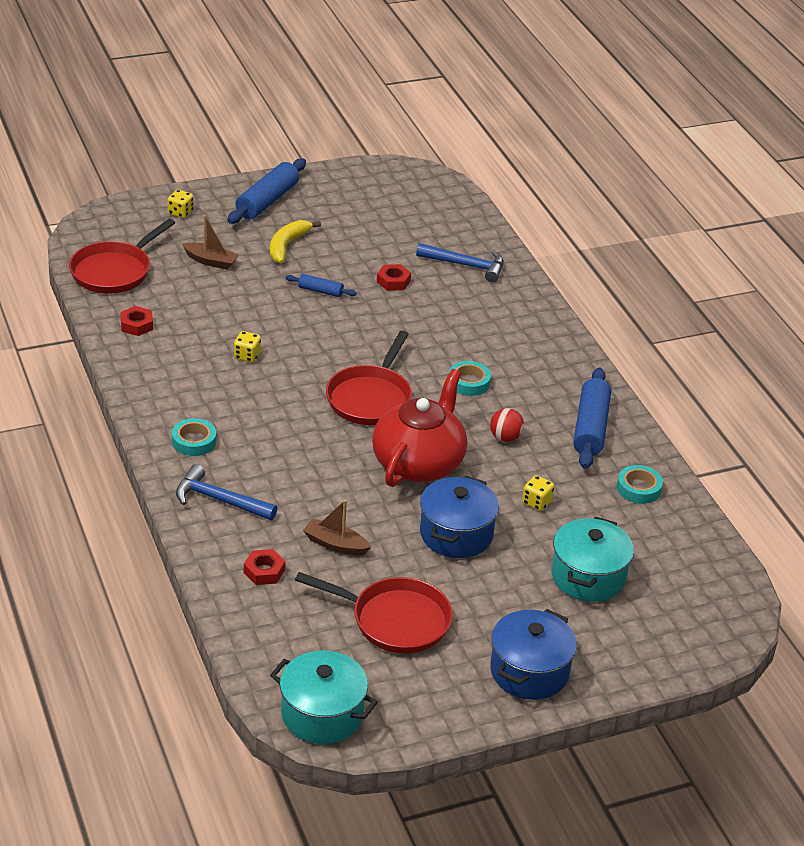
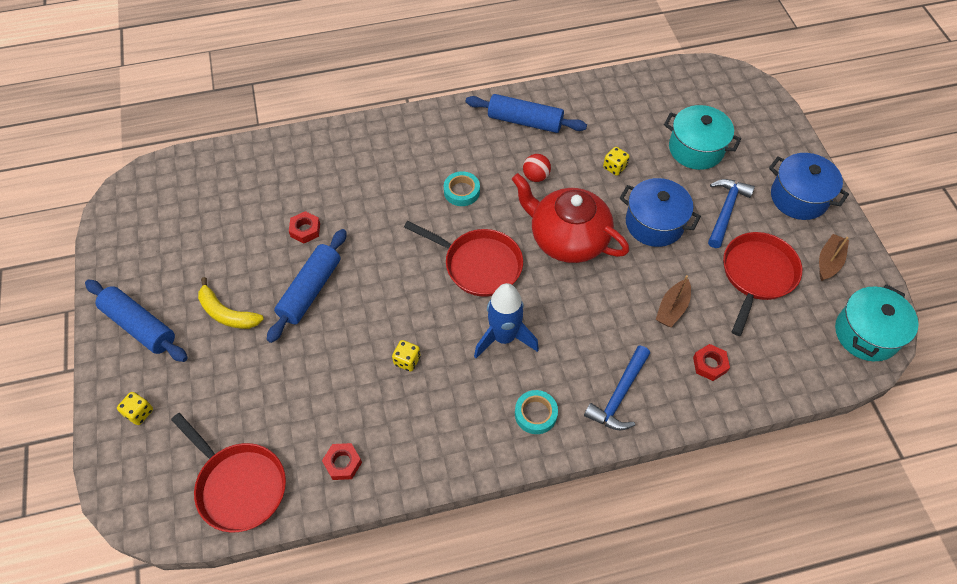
camera: 80 degrees left, 20 degrees up
(211, 261) = (240, 386): brown boat -> brown boat (829, 262)
(281, 418) = (504, 337): none -> blue rocket
(320, 291) = (310, 290): blue rolling pin -> blue rolling pin, size x1.93
(466, 265) = (291, 172): blue hammer -> blue hammer (726, 210)
(638, 488) = (597, 104): turquoise tape -> none

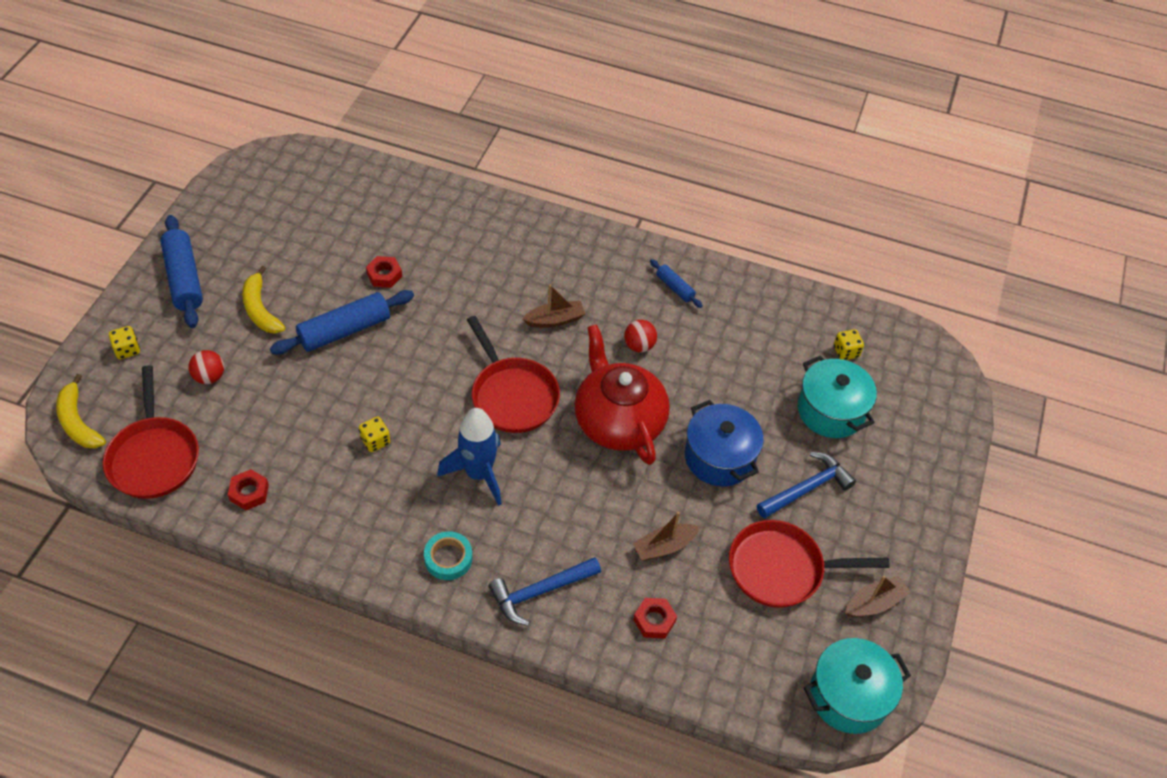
camera: 30 degrees right, 5 degrees down
(147, 499) = (78, 422): none -> yellow banana
(230, 392) = (209, 377): none -> red ball
(461, 191) = (555, 320): turquoise tape -> brown boat
(525, 121) = (675, 288): blue rolling pin -> blue rolling pin, size x0.52
(614, 167) = (727, 381): yellow dice -> yellow dice (846, 352)
(757, 275) = (782, 569): red pan -> red pan turned 150 degrees counterclockwise
(799, 197) = (901, 521): blue pot -> none

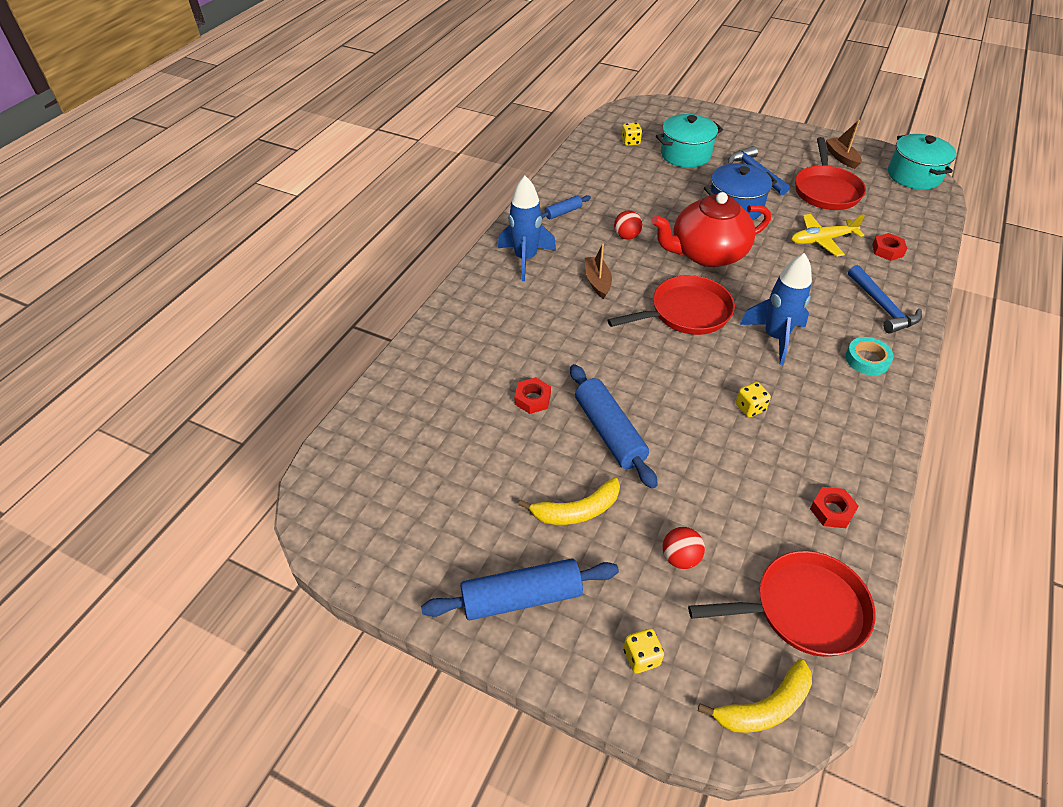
camera: 80 degrees left, 5 degrees down
(585, 259) = (525, 259): none -> blue rocket
(664, 546) = (822, 240): brown boat -> yellow plane

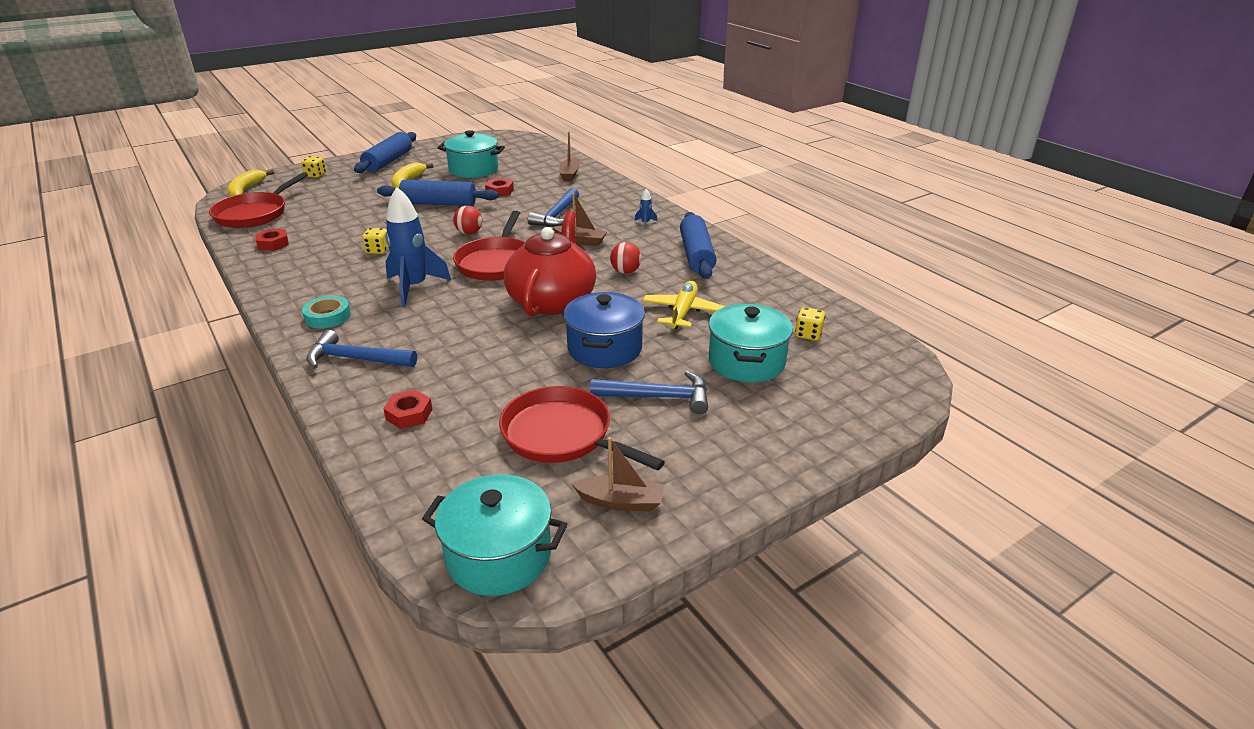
camera: 120 degrees right, 15 degrees down
(437, 365) = (569, 174): none -> brown boat
(483, 466) = (473, 170): none -> turquoise pot
(525, 259) = (645, 223): blue rocket -> blue rocket, size x0.40
(558, 321) = (557, 215): none -> blue hammer
(563, 212) = (696, 255): blue rolling pin -> blue rolling pin, size x1.93
(680, 558) = (336, 196): red ball -> red ball (469, 233)
(822, 240) = (484, 377): yellow plane -> yellow plane (683, 312)

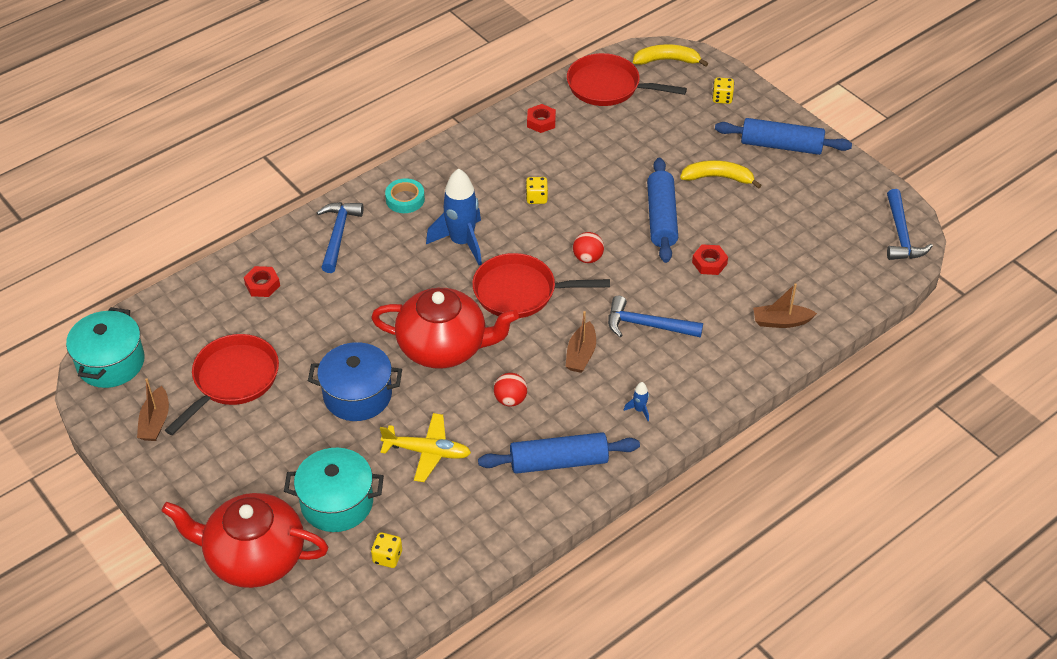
camera: 85 degrees right, 15 degrees up
(473, 170) = (774, 227): turquoise pot -> none
(658, 397) = (281, 438): blue hammer -> blue hammer (901, 235)
(823, 414) = (254, 557): none -> red teapot

